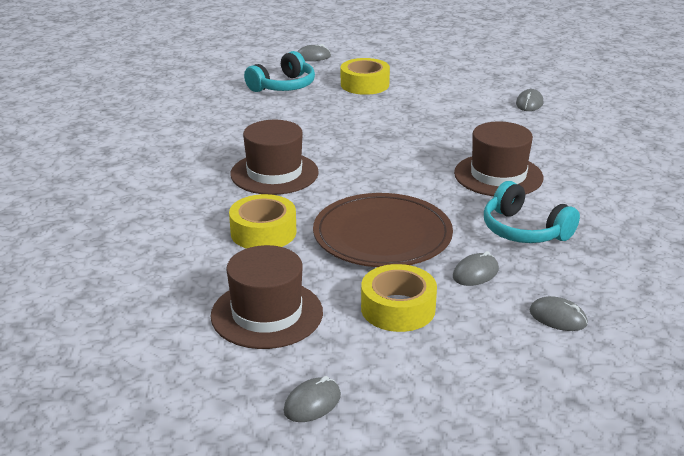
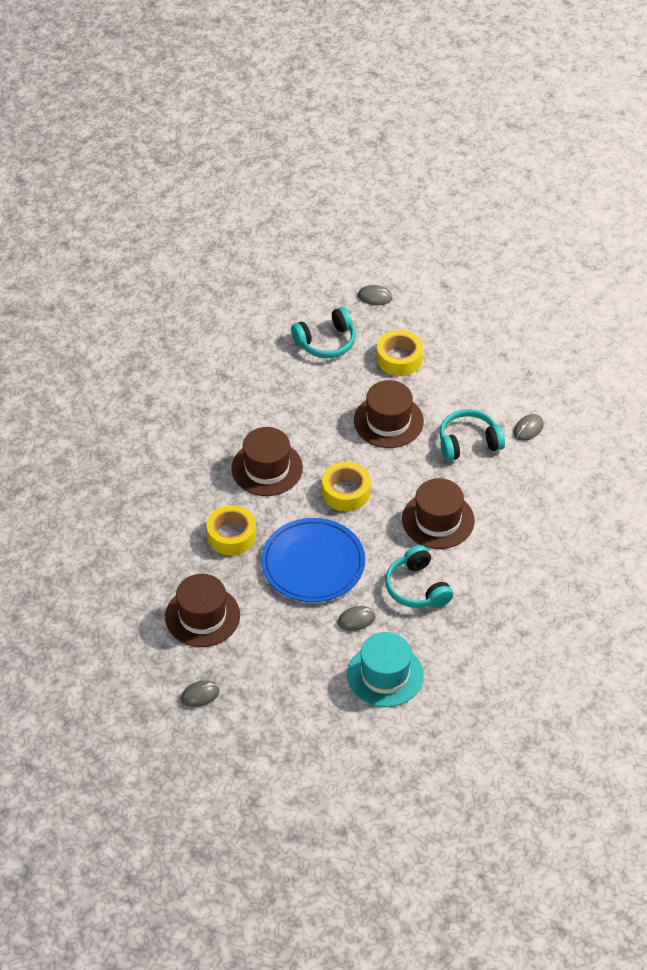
camera: 20 degrees right, 20 degrees up
(382, 235) = (313, 563): brown plate -> blue plate
(385, 121) = (388, 421): none -> brown hat
(398, 308) = (287, 636): yellow tape -> yellow tape (346, 492)
(479, 121) = (468, 442): none -> turquoise headphones
(558, 317) = (385, 675): grey mouse -> turquoise hat

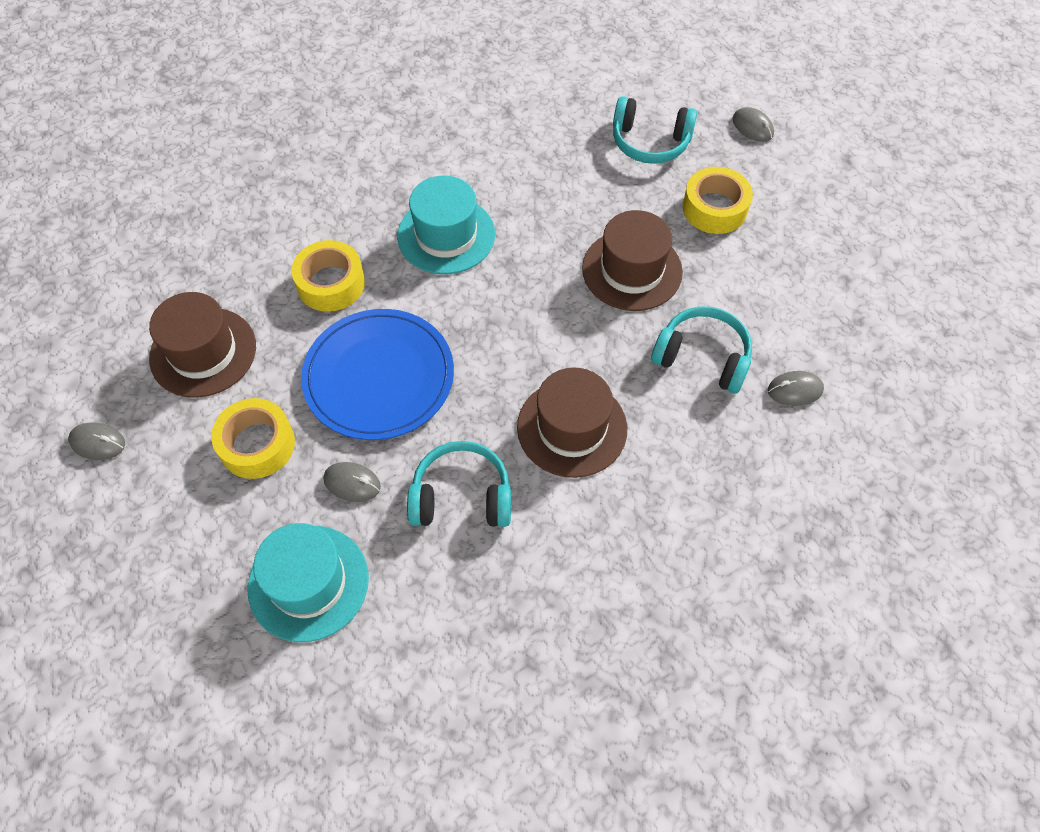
camera: 40 degrees right, 10 degrees up
(267, 468) = (446, 235): brown hat -> turquoise hat
(346, 492) = (501, 319): yellow tape -> yellow tape (257, 444)
(417, 588) = (461, 496): turquoise headphones -> turquoise headphones turned 75 degrees clockwise

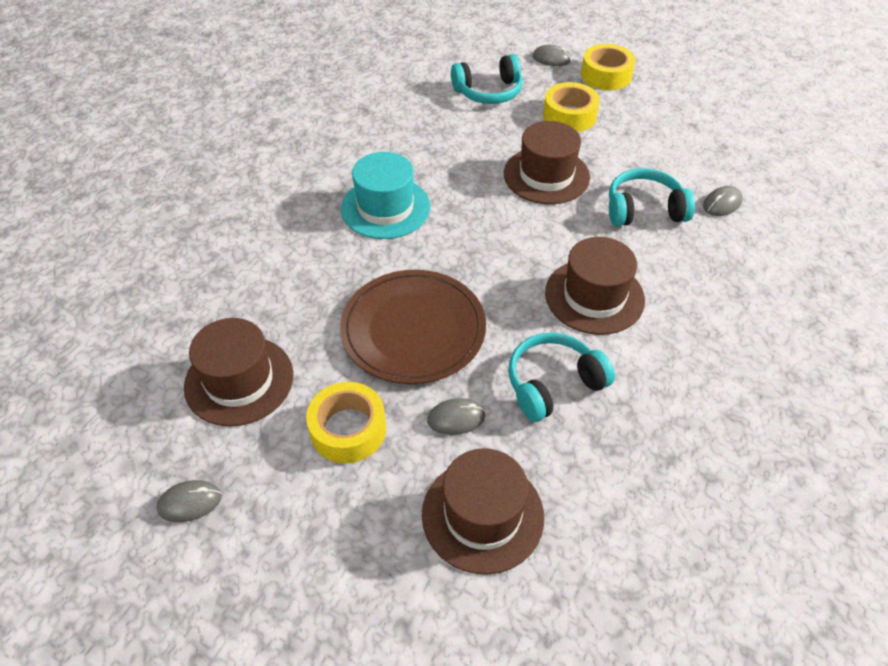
camera: 30 degrees left, 10 degrees down
(308, 583) = (482, 515): turquoise hat -> brown hat
(331, 283) = (316, 279): yellow tape -> yellow tape (606, 75)
(379, 377) = (413, 329): blue plate -> brown plate

